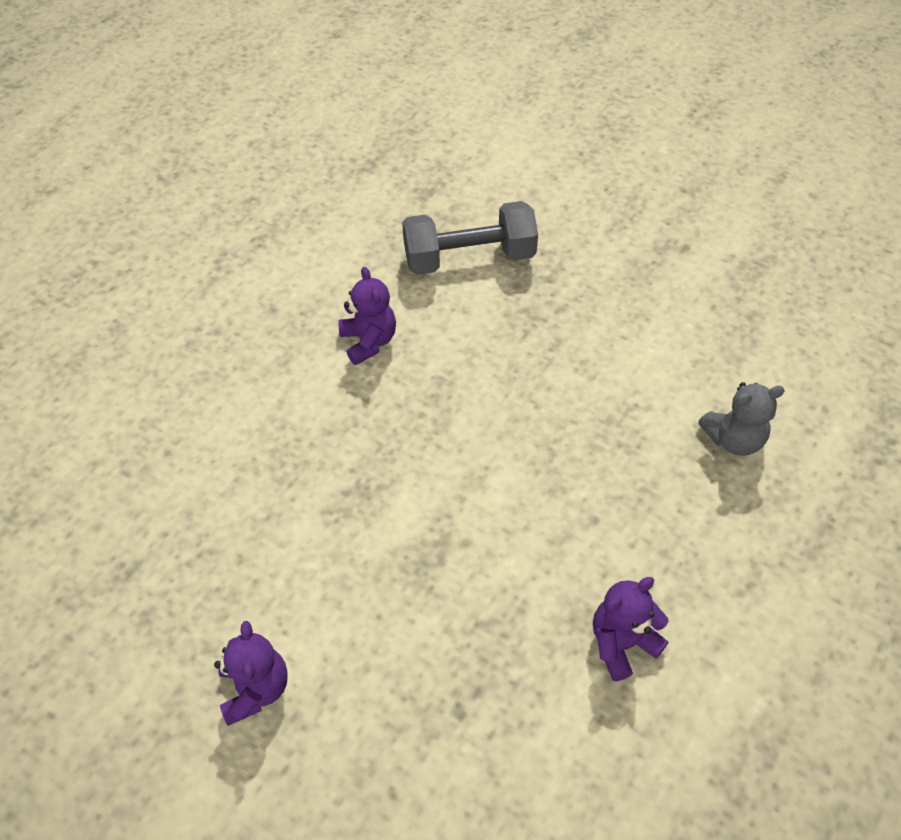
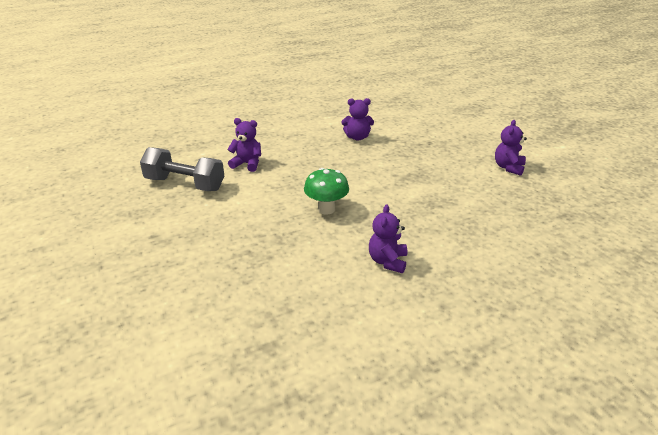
camera: 150 degrees left, 20 degrees down
(469, 258) = (284, 283): grey dumbbell -> grey dumbbell (185, 184)
(515, 396) = (326, 209): none -> green mushroom
(733, 439) = (247, 164): grey teddy bear -> purple teddy bear

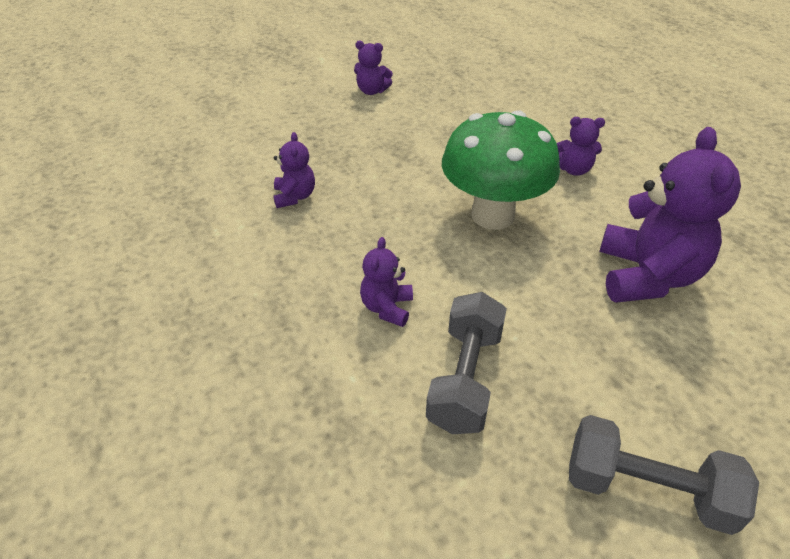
camera: 95 degrees left, 10 degrees up
(83, 231) = (647, 489): none -> grey dumbbell
(238, 272) = (647, 276): none -> purple teddy bear
(326, 209) = (492, 215): green mushroom -> green mushroom, size x1.93

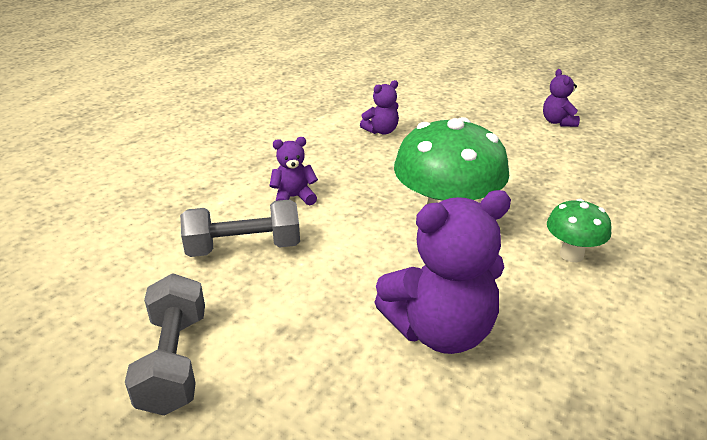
camera: 65 degrees right, 10 degrees down
(574, 169) = (571, 254): purple teddy bear -> green mushroom

